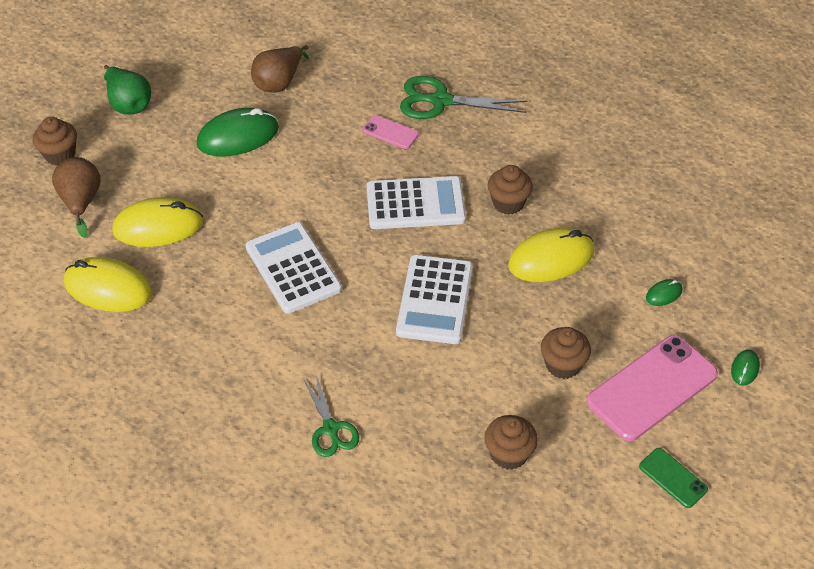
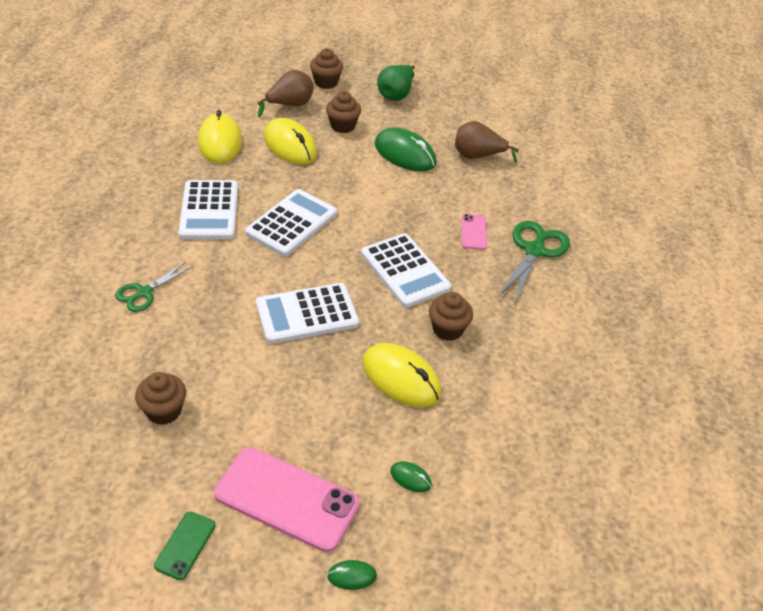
camera: 60 degrees right, 5 degrees down
(228, 334) = (209, 210): none -> white calculator
(440, 101) = (534, 251): green scissors -> green scissors turned 45 degrees clockwise
(562, 365) = (280, 421): brown cupcake -> brown cupcake (343, 126)

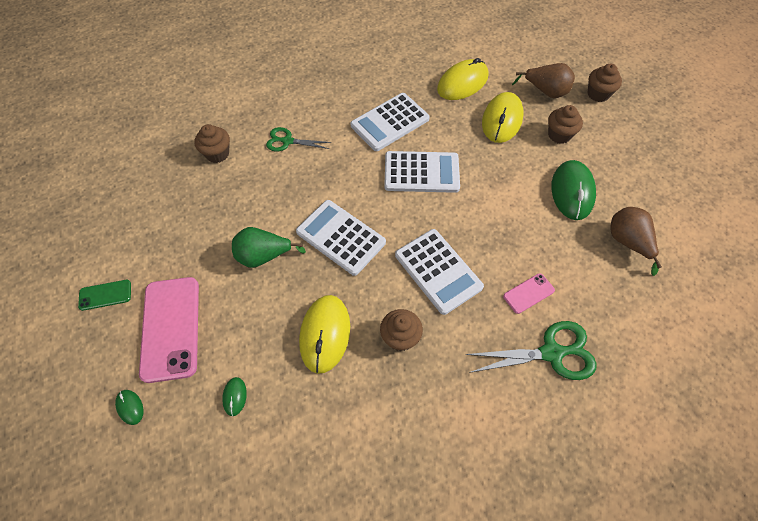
camera: 60 degrees right, 15 degrees up
(164, 411) = (199, 216): brown cupcake -> brown cupcake (217, 154)
(396, 94) = (638, 143): green pear -> green pear (264, 256)
(405, 271) = (438, 271): white calculator -> white calculator turned 60 degrees counterclockwise

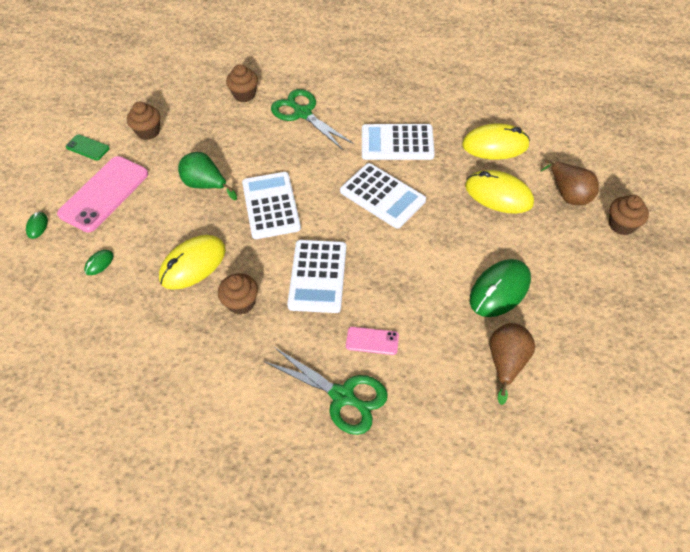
camera: 40 degrees right, 5 degrees down
(287, 141) = (302, 113): green scissors -> green scissors, size x1.59
(502, 120) = (498, 194): yellow mouse -> yellow mouse turned 60 degrees clockwise
(559, 135) = (540, 237): brown cupcake -> brown cupcake (148, 132)

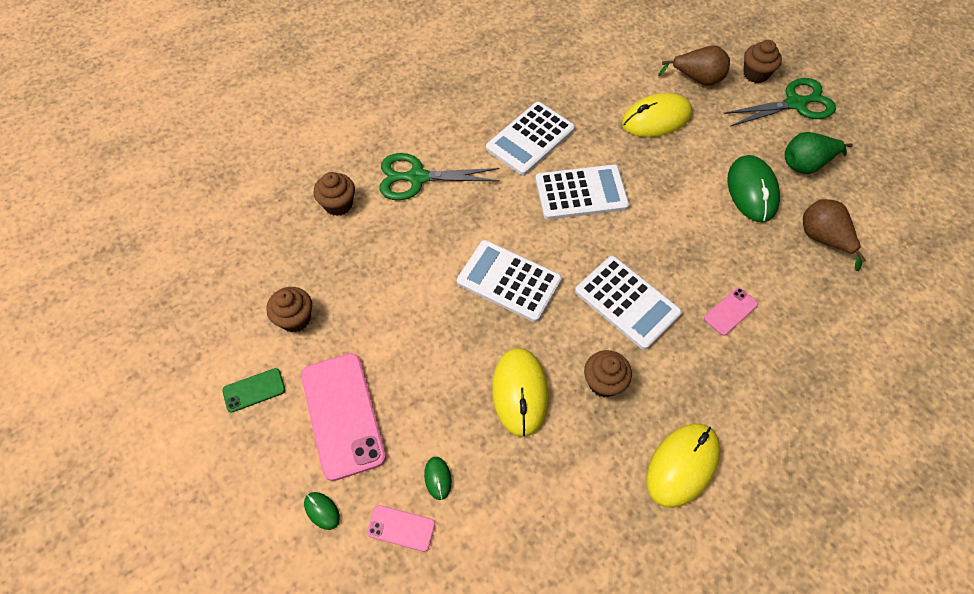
camera: 50 degrees left, 5 degrees up
(53, 268) = (401, 528): none -> pink phone
(206, 185) = (427, 316): green pear -> green pear (806, 164)
(343, 396) = (769, 372): green scissors -> green scissors (795, 104)
(495, 145) = (602, 81): yellow mouse -> yellow mouse (682, 465)

